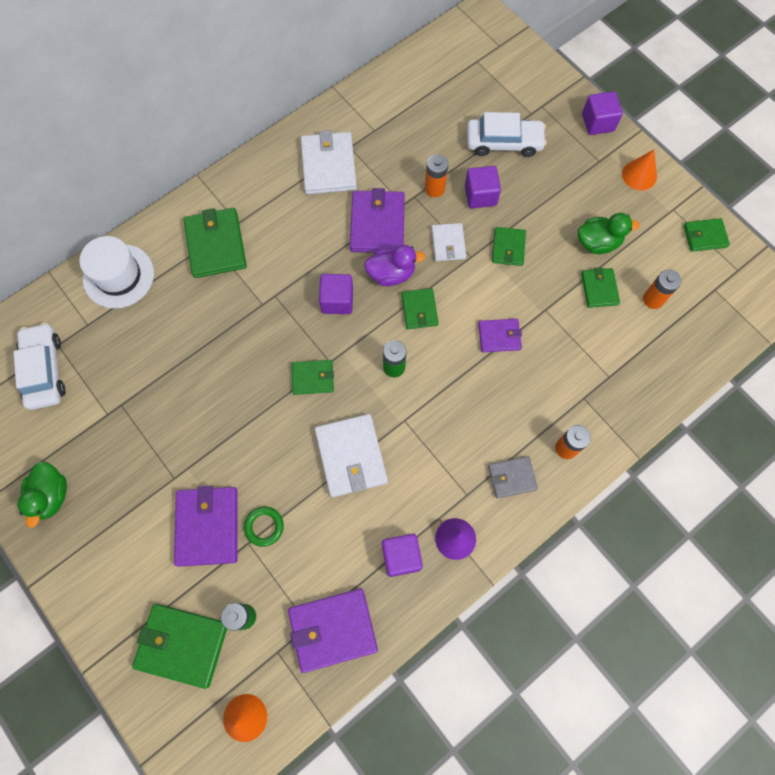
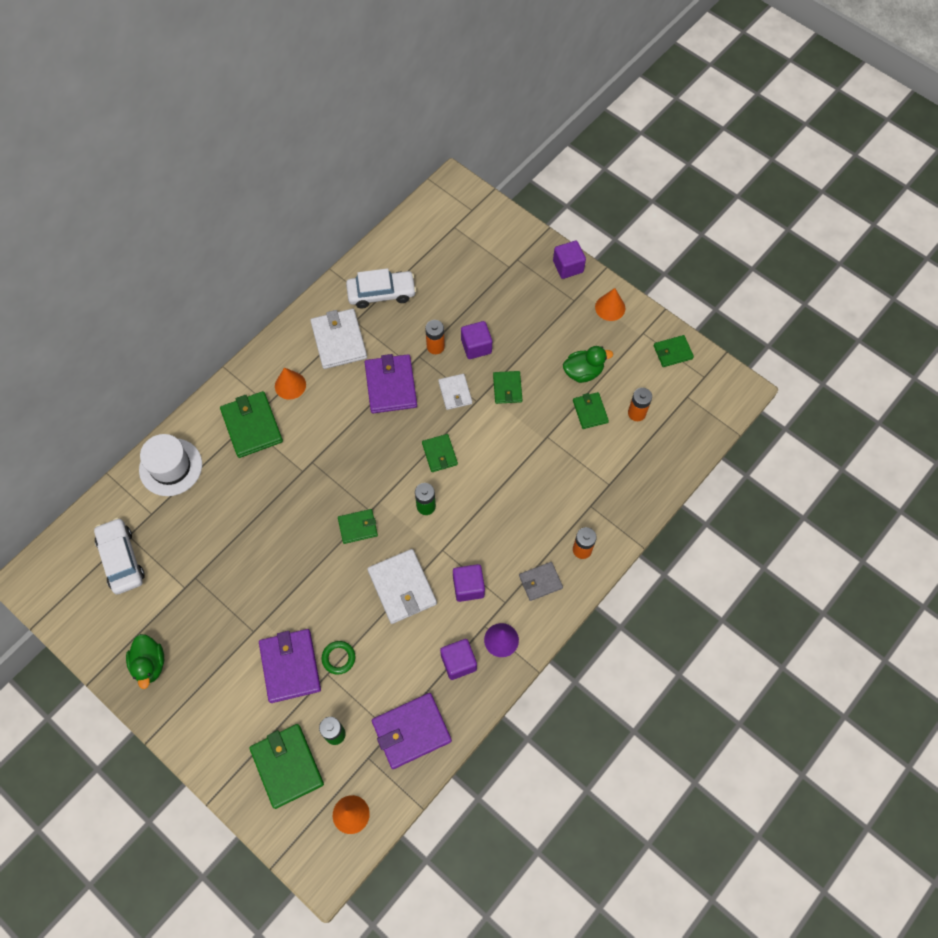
camera: 10 degrees left, 5 degrees down
(182, 645) = (287, 766): green wallet -> green wallet turned 60 degrees clockwise
(266, 206) = (290, 385): none -> orange cone
(337, 300) = (367, 457): purple cube -> purple cube (468, 587)
(391, 274) = (410, 427): purple duck -> none
(499, 336) = (511, 465): purple wallet -> none
(504, 142) = (489, 296): white car -> white car (381, 293)

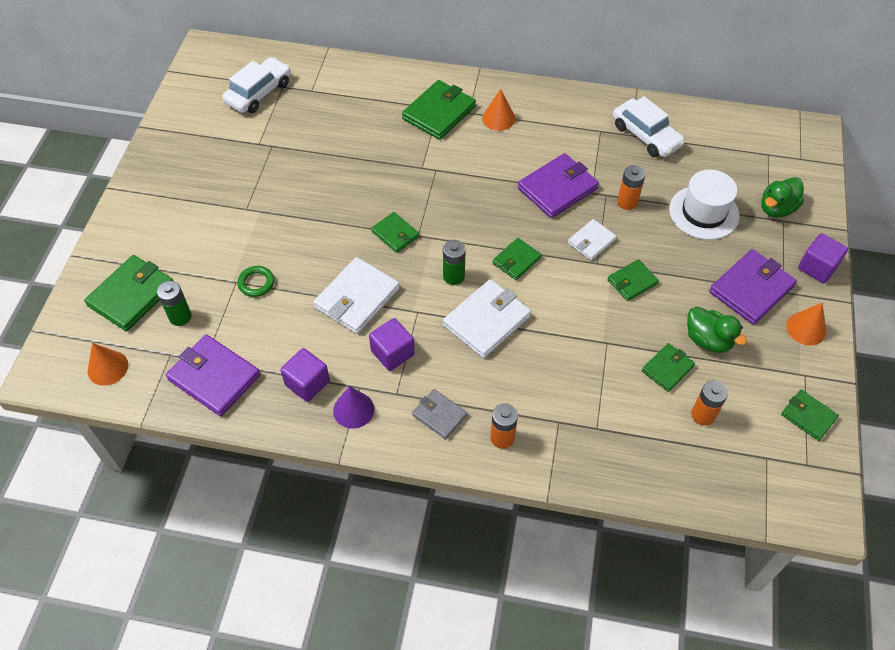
camera: 60 degrees right, 10 degrees down
(150, 664) = (177, 155): green duck -> green duck (777, 209)
(170, 467) = (362, 81): white hat -> white hat (704, 212)
(290, 666) = (228, 251): purple wallet -> purple wallet (751, 289)
(339, 340) = (571, 129): white wallet -> white wallet (486, 321)
(476, 346) = (655, 234): purple cube -> none

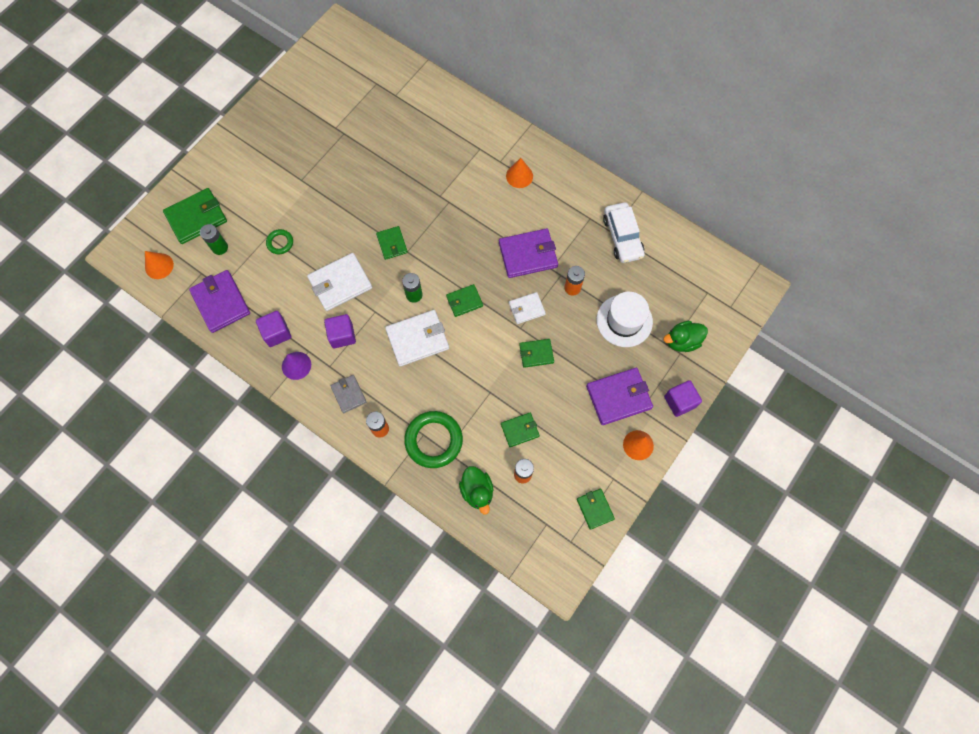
camera: 25 degrees right, 15 degrees up
(259, 93) = (356, 82): white car -> none
(439, 113) = (478, 153): green wallet -> none
(575, 423) = (433, 440): none -> green ring
(708, 340) = (562, 422): green duck -> green duck (477, 491)

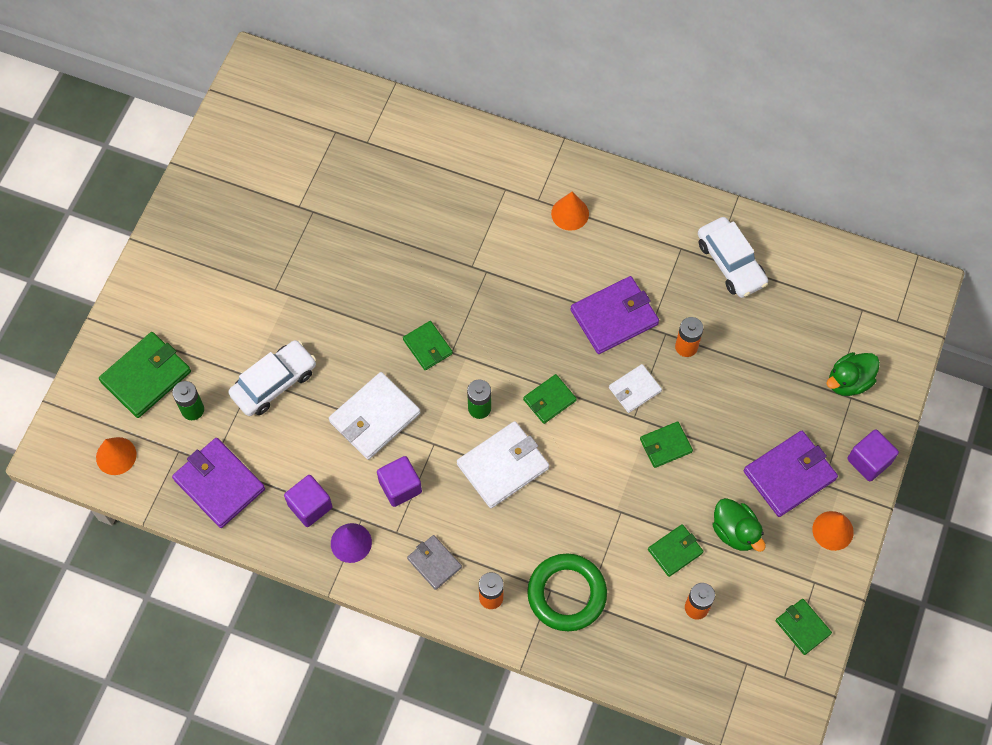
camera: 15 degrees left, 5 degrees down
(280, 243) = (274, 383): green ring -> white car
(477, 491) = (644, 645): green duck -> green duck (735, 531)
(624, 321) = (766, 373): white hat -> none

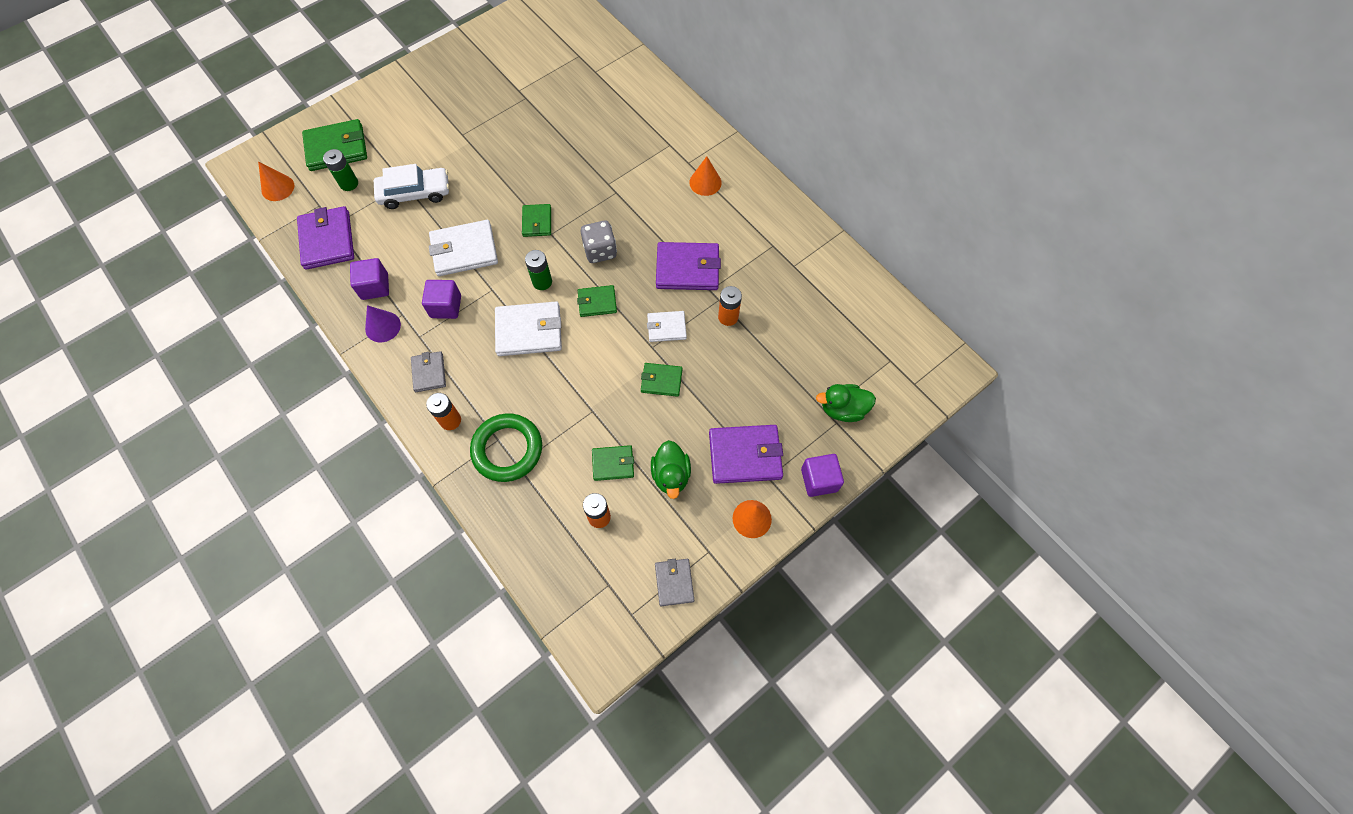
camera: 30 degrees right, 0 degrees up
(514, 344) = (600, 251): none -> grey dice
(730, 263) = (805, 274): white car -> none
(802, 627) = (674, 582): green wallet -> grey wallet

